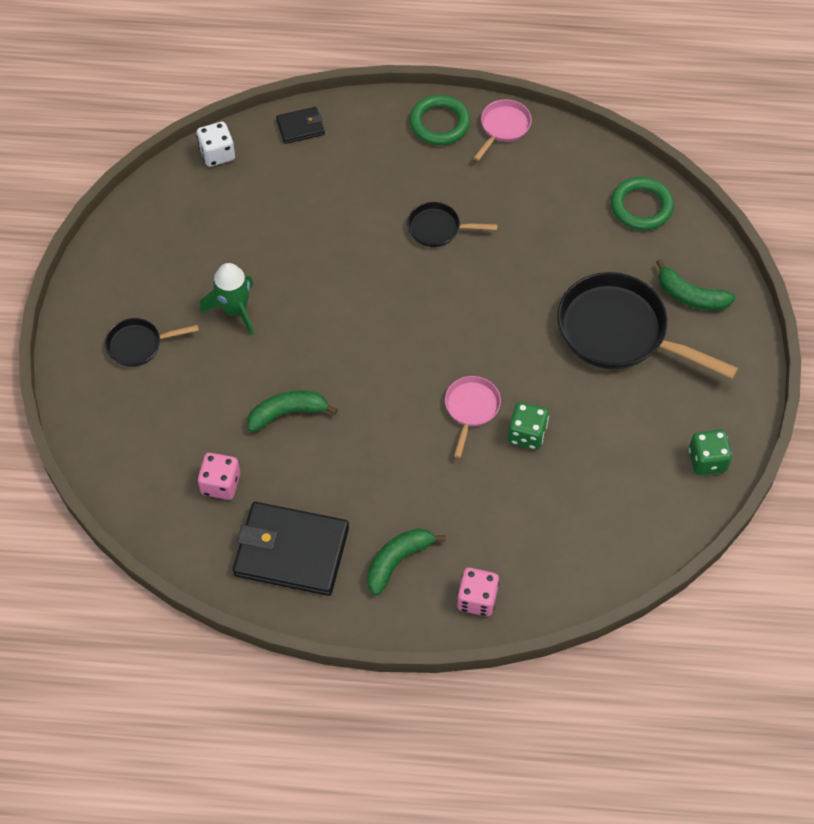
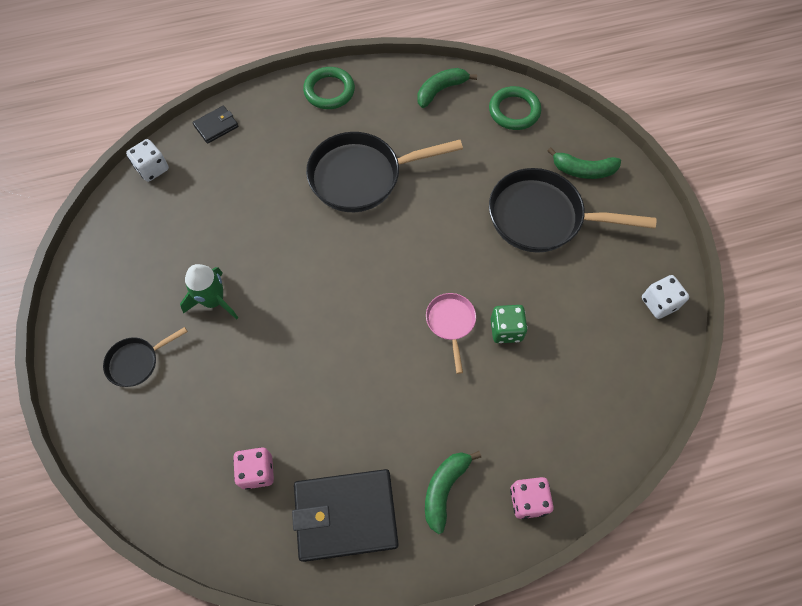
camera: 20 degrees left, 5 degrees up
(287, 413) = (294, 381): green banana -> green banana (440, 90)
(438, 228) = (361, 176): black pan -> black pan, size x2.01
(503, 127) = (381, 80): pink pan -> none
(707, 460) = (659, 303): green dice -> white dice

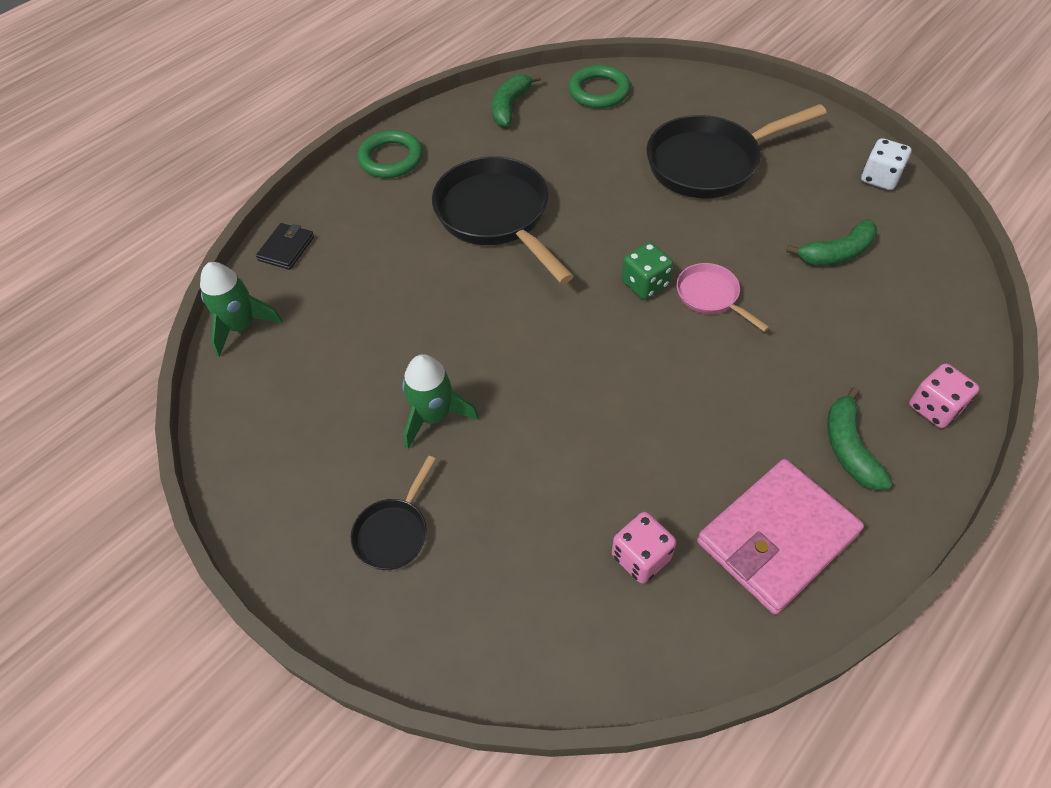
camera: 30 degrees left, 10 degrees down
(152, 169) = (241, 326): white dice -> green rocket
(346, 515) = (776, 537): black wallet -> pink wallet
(361, 176) = (496, 216): black pan -> black pan turned 105 degrees clockwise
(506, 330) = (768, 273): green dice -> green dice (645, 284)
(583, 170) = (709, 108): green banana -> green banana (837, 253)

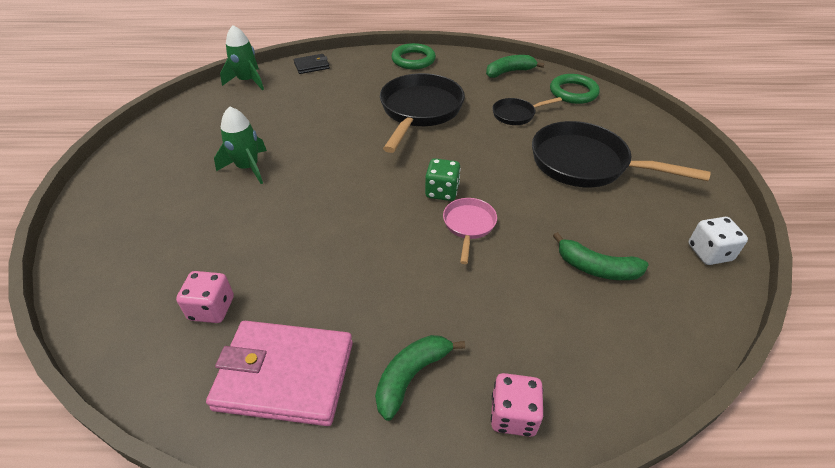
camera: 45 degrees right, 10 degrees down
(394, 532) = (154, 197): black pan -> black pan (516, 115)

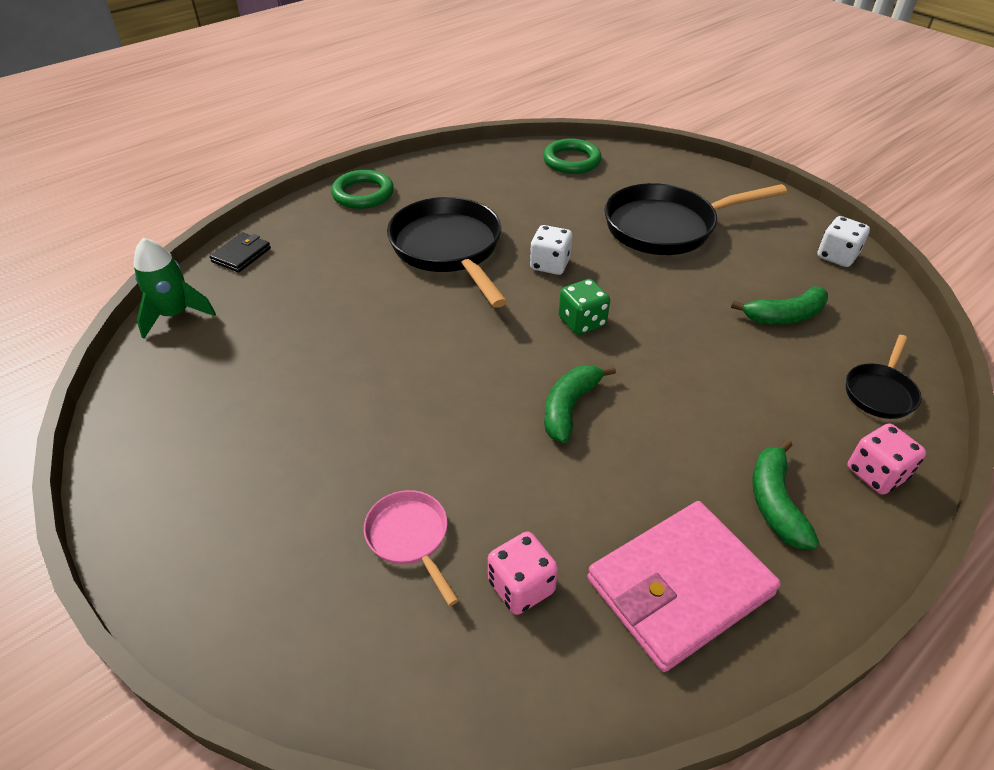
camera: 40 degrees left, 0 degrees up
(248, 167) = (336, 417): green rocket -> none
(468, 148) = (550, 264): none -> white dice
(469, 225) = (647, 340): pink pan -> pink pan (410, 537)
(509, 72) = (485, 165): green banana -> green banana (569, 407)
(516, 115) = (549, 208): black pan -> black pan (880, 392)

